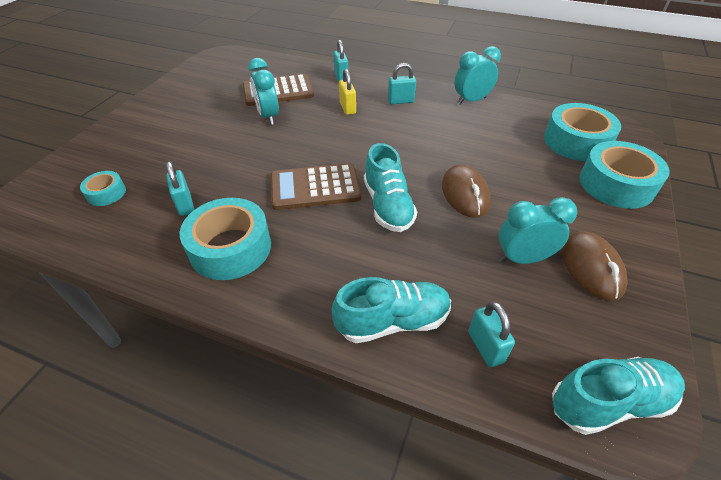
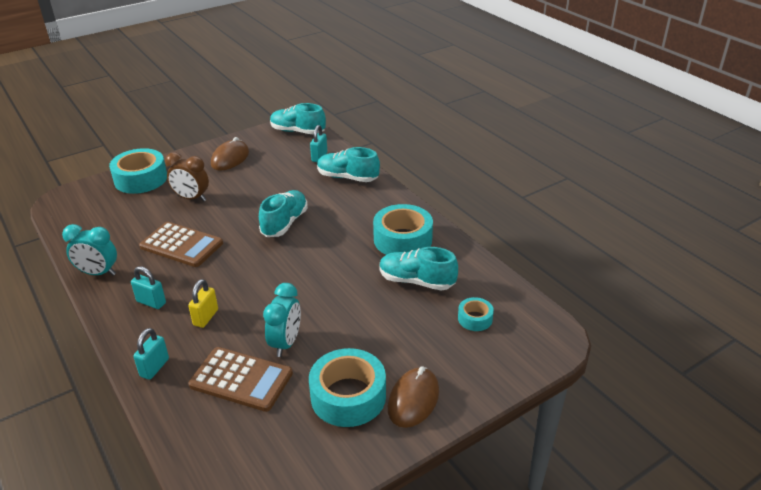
camera: 145 degrees left, 10 degrees down
(185, 205) = (416, 281): turquoise padlock -> turquoise shoe
(315, 187) = (316, 254): brown calculator -> brown calculator (181, 245)
(465, 194) = (230, 210): brown mouse -> brown mouse (413, 400)
(522, 258) = (254, 173): turquoise clock -> none
(525, 188) = (191, 198): none -> brown clock
(576, 142) = (104, 208): turquoise tape -> turquoise tape (348, 396)

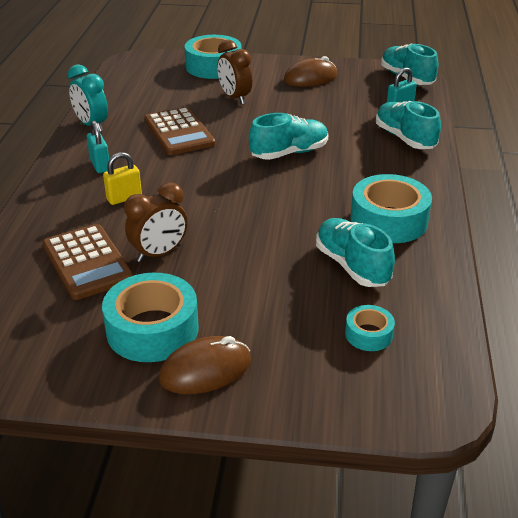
camera: 40 degrees right, 0 degrees up
(154, 367) = (40, 216): turquoise padlock -> none
(286, 343) = (159, 254): turquoise clock -> brown clock

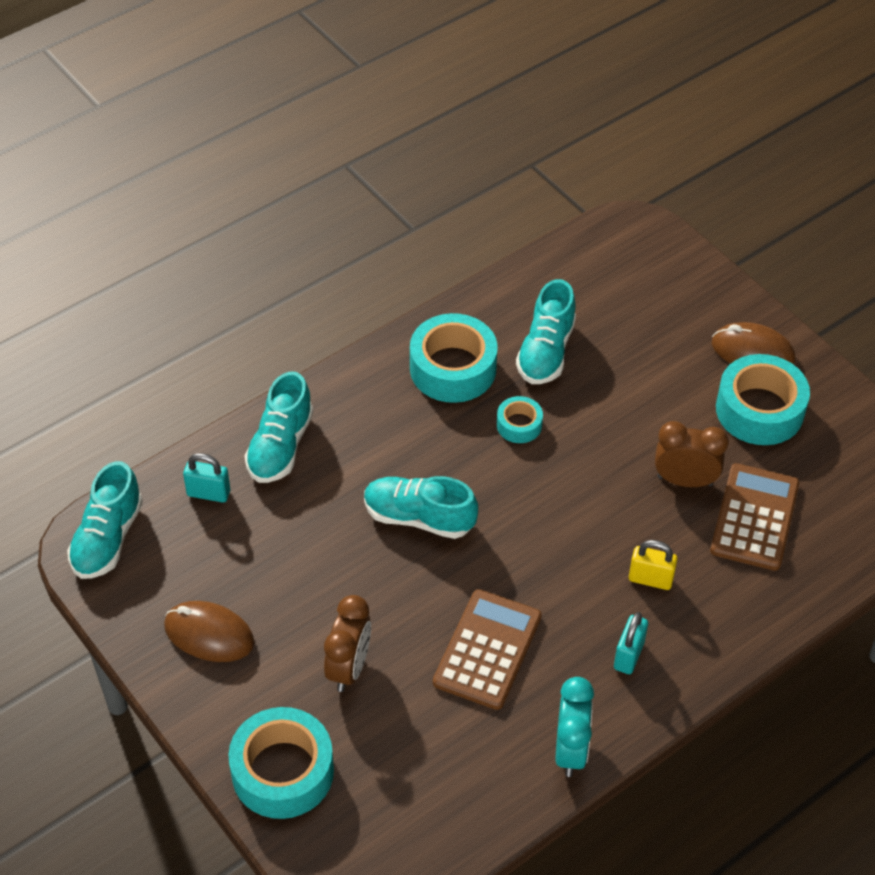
camera: 135 degrees left, 15 degrees up
(368, 334) = (611, 295): turquoise tape -> turquoise tape (519, 425)

